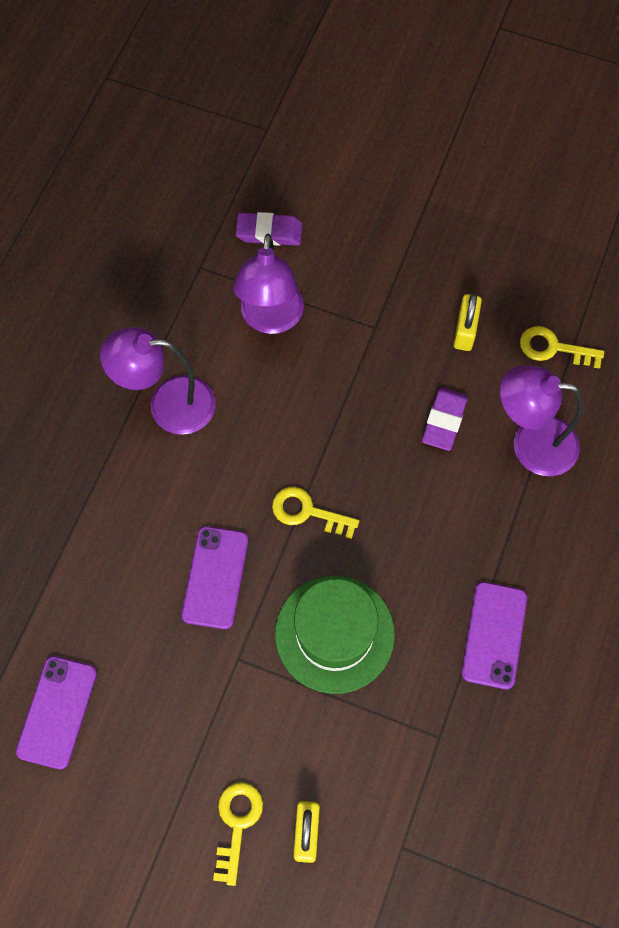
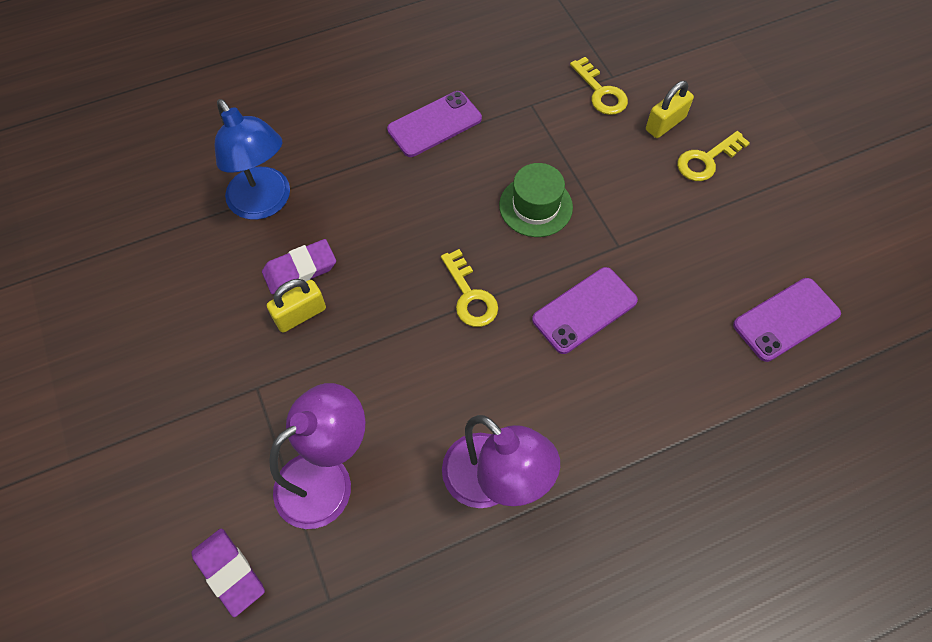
camera: 135 degrees left, 5 degrees down
(334, 634) = (535, 206): green hat -> green hat, size x0.67
(465, 330) = (198, 319): yellow padlock -> yellow padlock (300, 314)
(530, 443) = (265, 203): purple lamp -> blue lamp
(553, 348) = (161, 248): yellow key -> yellow key (601, 92)

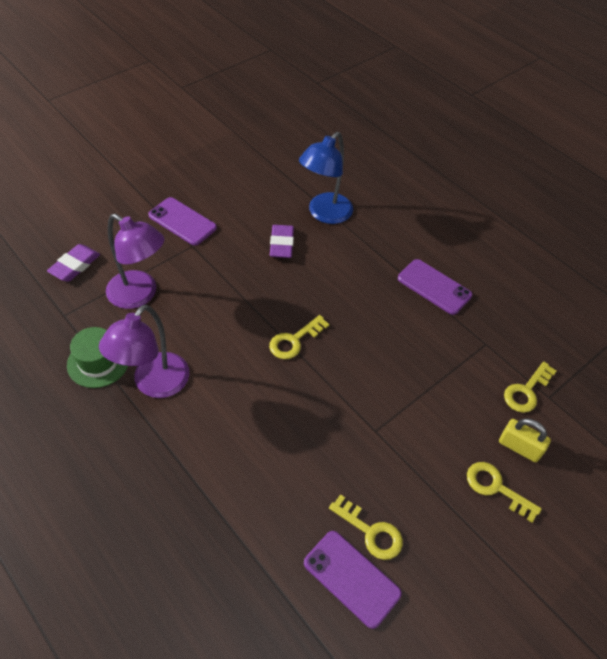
camera: 70 degrees right, 10 degrees down
(300, 269) = (281, 244): purple eraser -> purple eraser turned 45 degrees clockwise
(300, 314) = (249, 253): yellow padlock -> none
(535, 206) = (389, 366): green hat -> green hat (98, 362)
(584, 310) = (307, 416): purple phone -> purple phone (182, 221)
(738, 286) = (371, 532): none -> yellow key

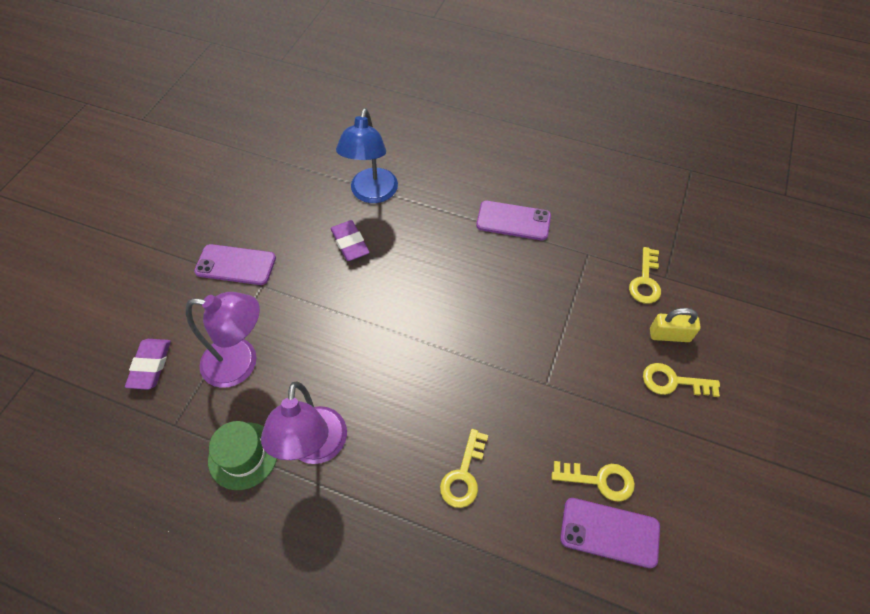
camera: 25 degrees left, 5 degrees up
(294, 340) = (422, 334): yellow key -> yellow key (463, 475)

